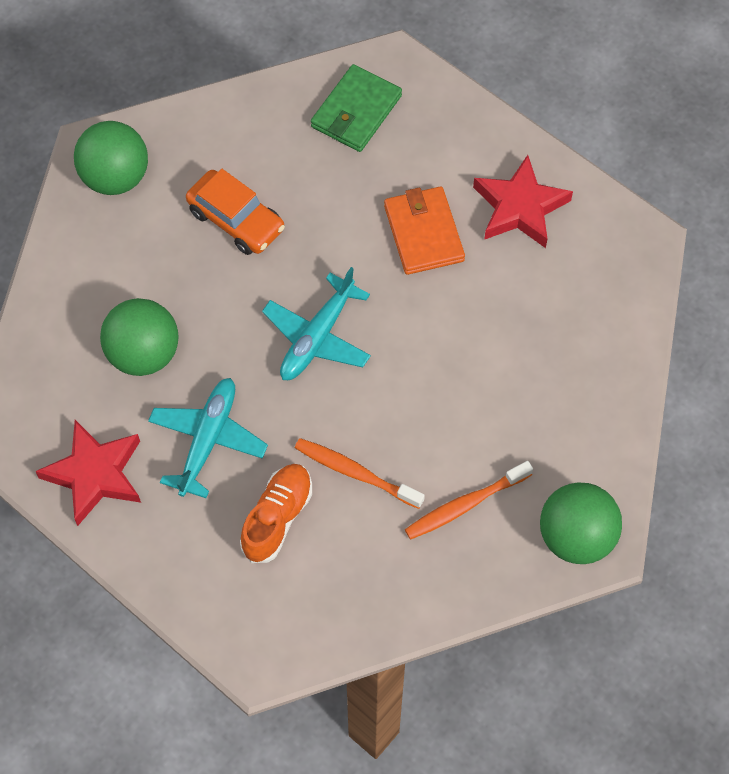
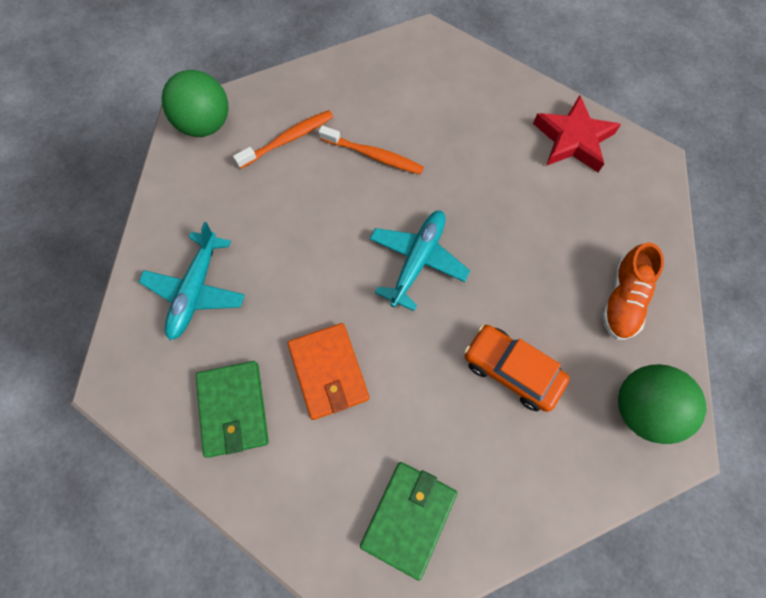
camera: 175 degrees right, 5 degrees up
(144, 354) = (562, 234): green ball -> none
(208, 439) = (492, 171): turquoise plane -> turquoise plane (195, 290)
(277, 518) = (429, 120): orange shoe -> orange shoe (622, 299)
(519, 207) = (233, 409): red star -> green wallet

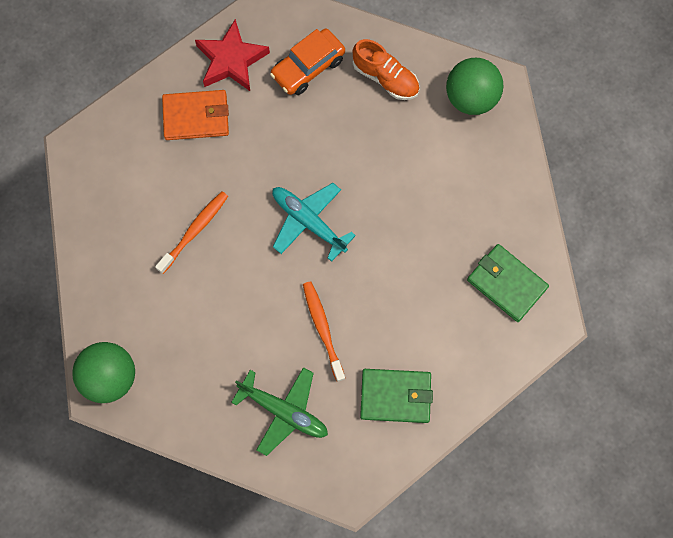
camera: 75 degrees left, 5 degrees up
(195, 290) = (284, 411): turquoise plane -> green plane
(288, 139) = (153, 303): orange toothbrush -> orange toothbrush (322, 329)
(329, 372) = (384, 315): orange wallet -> orange wallet (196, 117)
(511, 370) = (419, 178): orange car -> orange car (308, 67)

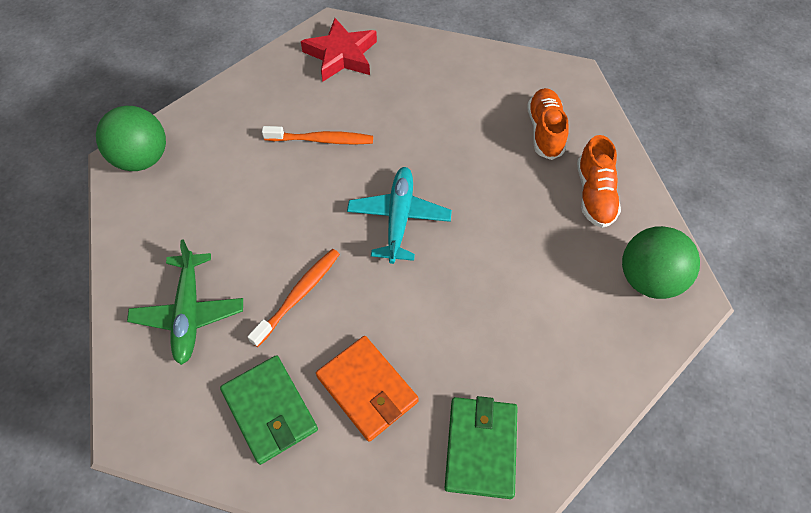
camera: 55 degrees right, 15 degrees down
(196, 117) = (426, 83): orange wallet -> orange wallet (367, 389)
(231, 60) = (497, 77): red star -> red star (341, 55)
(308, 67) = (545, 131): orange car -> orange shoe

